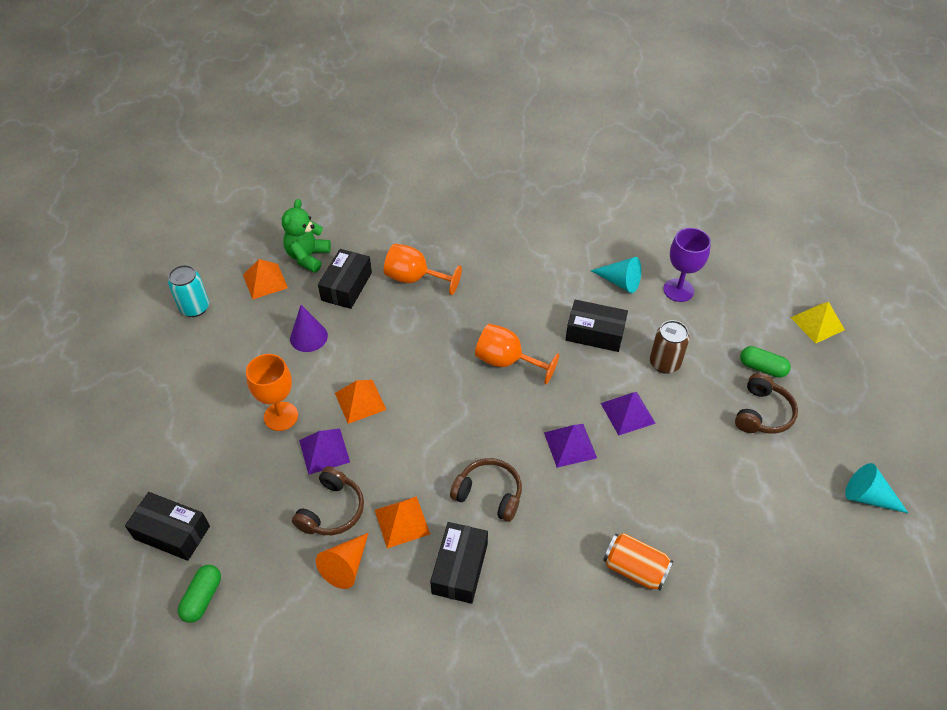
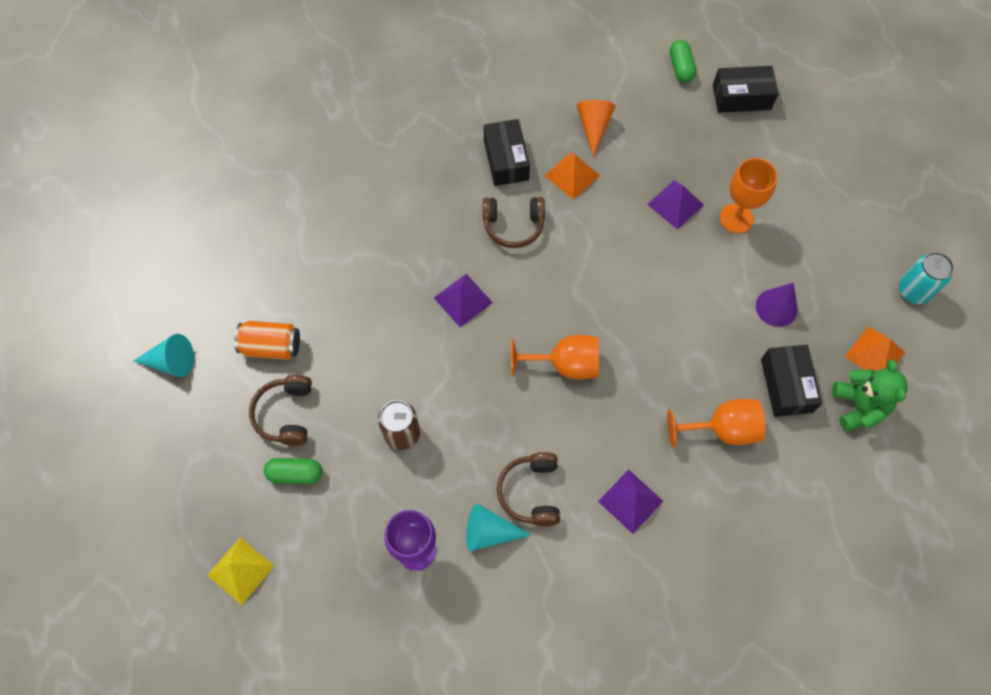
camera: 155 degrees right, 15 degrees up
(332, 510) = (633, 161): brown headphones -> brown headphones (531, 492)
(360, 401) = (677, 262): orange pyramid -> none
(595, 333) = (489, 441): black box -> none
(627, 413) = (421, 357): purple pyramid -> purple pyramid (630, 501)
(635, 569) = (367, 214): orange can -> orange can (271, 347)

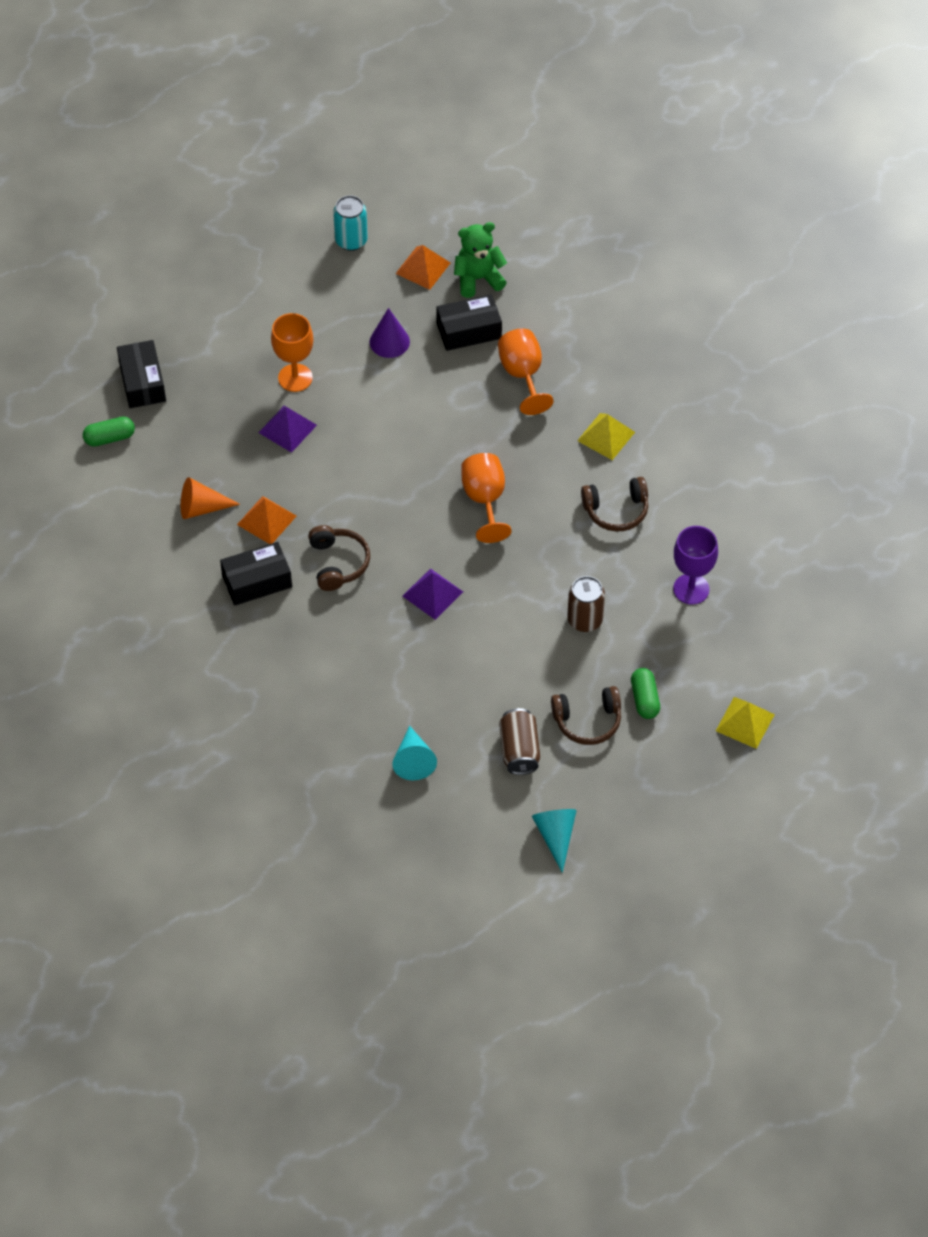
camera: 100 degrees left, 10 degrees down
(271, 347) = (519, 750): orange can -> brown can
(489, 532) = (660, 536): turquoise cone -> turquoise cone (413, 760)
(630, 501) = (606, 436): purple pyramid -> yellow pyramid

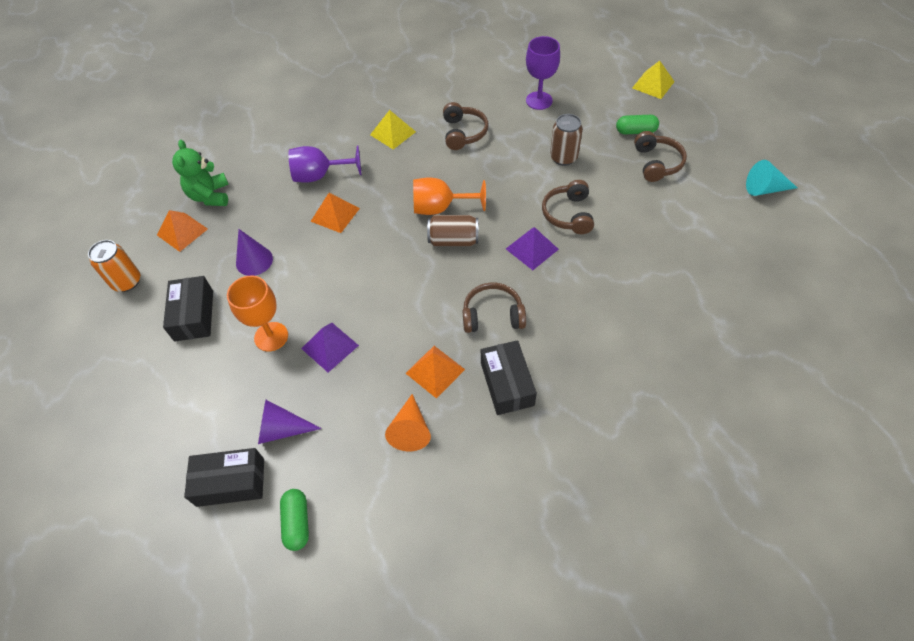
camera: 80 degrees left, 0 degrees up
(195, 408) = (282, 429): none -> purple cone
(351, 240) = (127, 282): turquoise can -> orange can
(413, 760) = (704, 273): turquoise cone -> none
(463, 401) = (335, 214): none -> orange pyramid
(469, 331) = (262, 206): black box -> black box (194, 315)
(489, 627) = (568, 214): none -> brown headphones
(519, 750) = (687, 204): brown can -> brown can (453, 240)
(522, 375) = (319, 176): orange goblet -> purple goblet

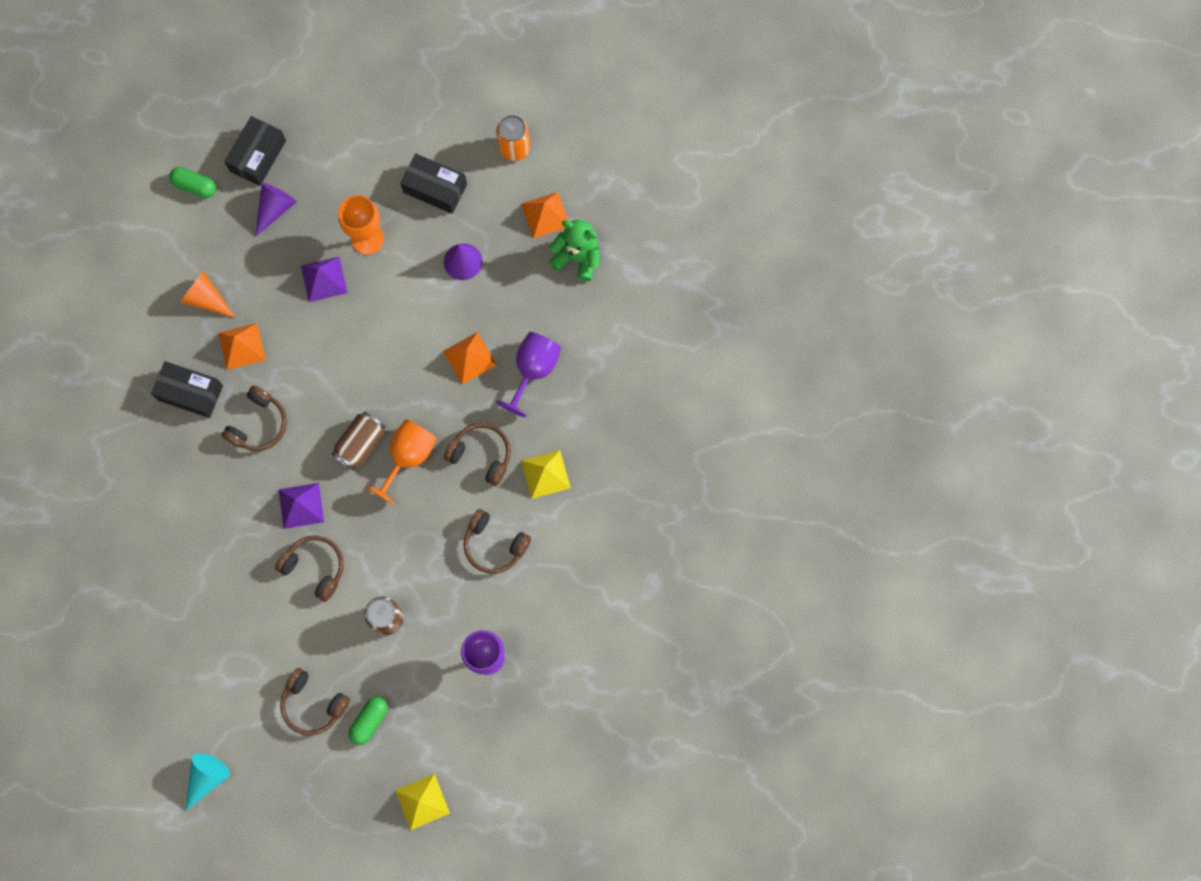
camera: 120 degrees right, 20 degrees up
(406, 170) = (481, 455): none -> brown headphones

